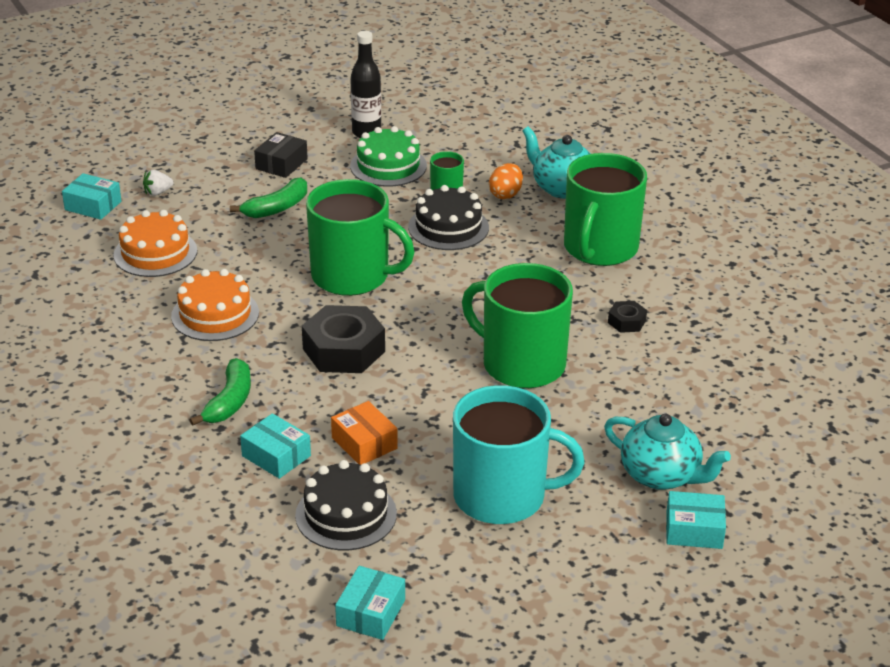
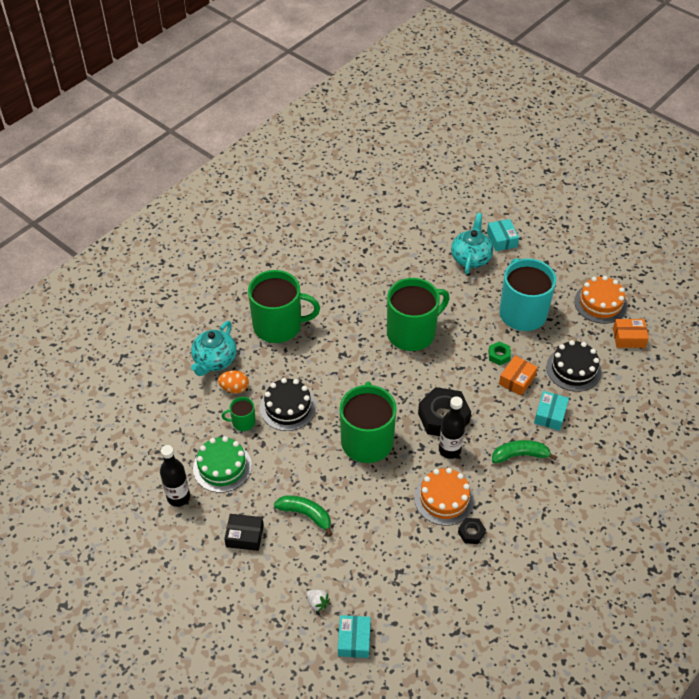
camera: 110 degrees left, 15 degrees up
(155, 253) = (394, 566): orange cake -> orange cake (600, 303)
(286, 340) = (449, 450): none -> black bottle
(370, 613) = (629, 338): turquoise box -> orange box
(424, 439) = (499, 356): none -> green nut
(521, 364) = (412, 332): green mug -> green mug turned 135 degrees counterclockwise
(626, 322) = (349, 297): black nut -> black nut (471, 533)

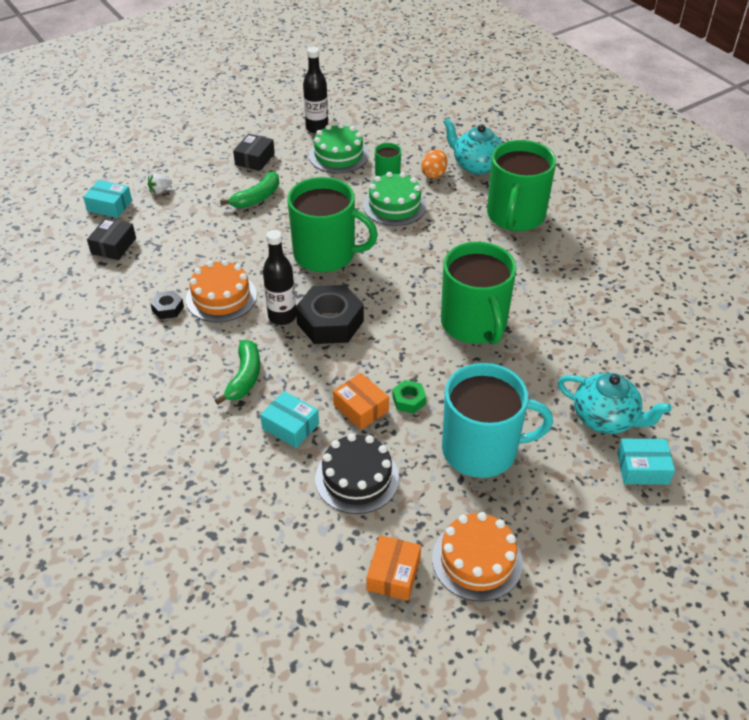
camera: 105 degrees right, 5 degrees down
(288, 407) = (394, 205): black cake -> green cake
(410, 609) = (113, 246): none -> black box

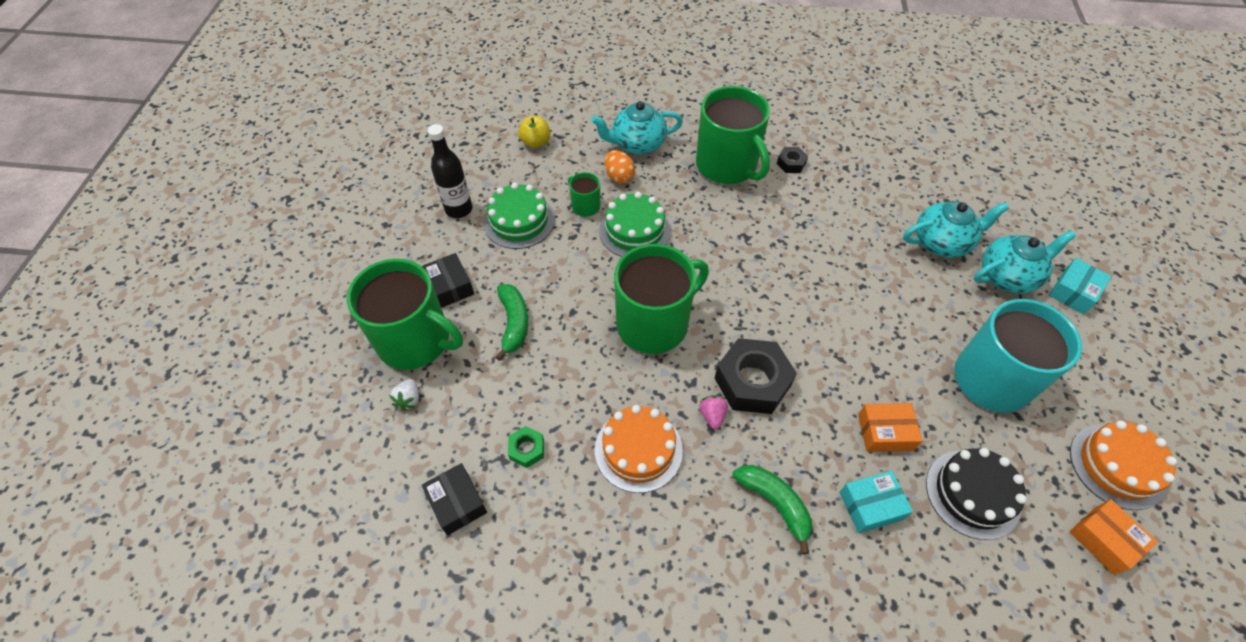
camera: 50 degrees left, 10 degrees up
(109, 206) = (381, 465): turquoise box -> none
(168, 308) = (612, 511): black nut -> black nut (791, 163)
(282, 316) = (712, 415): black bottle -> pink strawberry
(409, 400) = (900, 390): green nut -> green nut (527, 449)
(415, 124) = (536, 142): none -> yellow apple
(474, 324) = (838, 281): green mug -> green mug (415, 340)
(591, 364) = (941, 243): none -> turquoise teapot

